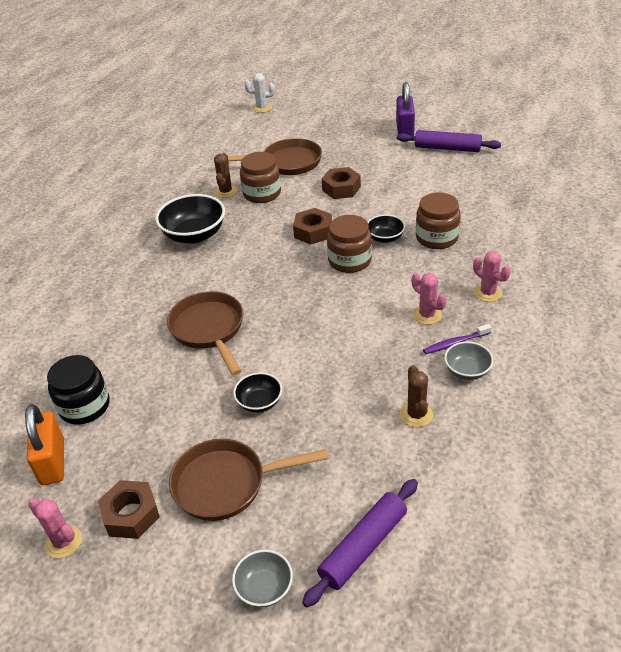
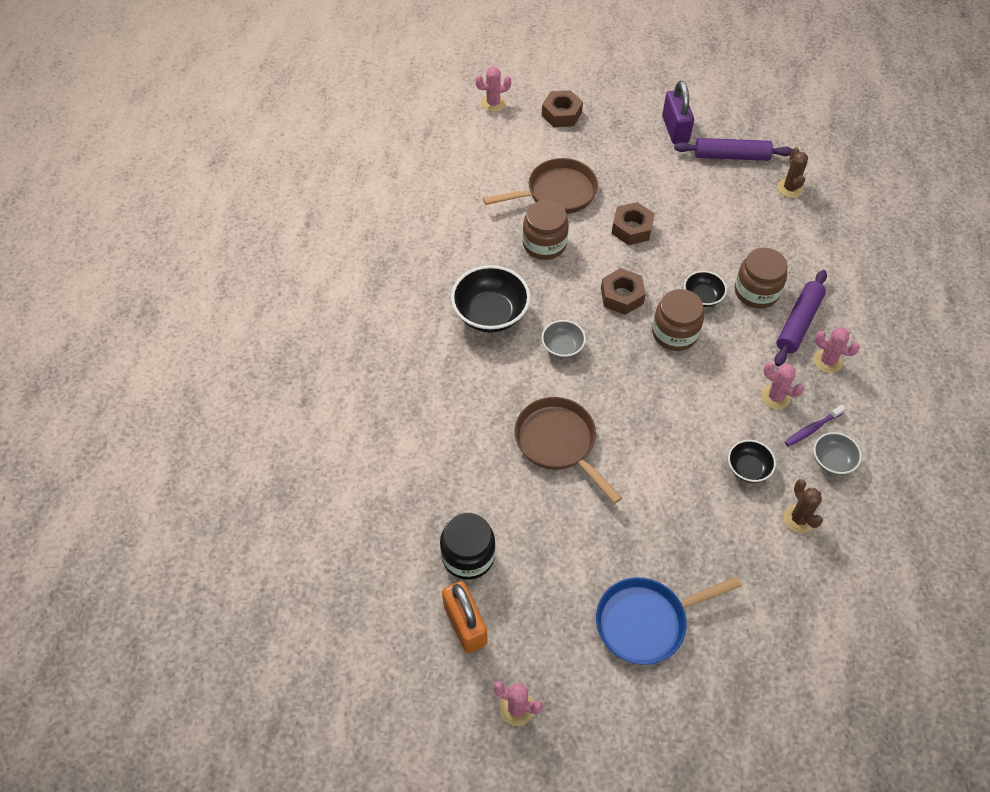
camera: 15 degrees left, 15 degrees up
(131, 514) = (569, 669): brown nut -> brown nut (561, 114)
(225, 191) = (501, 245): brown cactus -> brown cactus (790, 188)
(226, 484) = (646, 622): brown pan -> blue pan
(259, 402) = (644, 526): black bowl -> black bowl (748, 468)
(262, 108) = (493, 103): white cactus -> pink cactus
(264, 588) = (720, 721): grey bowl -> grey bowl (562, 347)
(363, 547) = (793, 666): purple rolling pin -> purple rolling pin (798, 323)

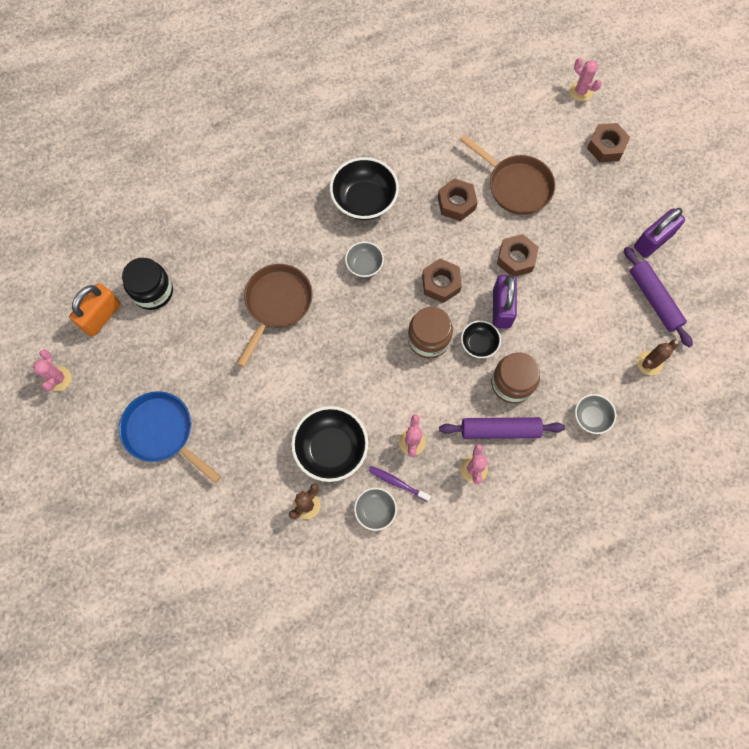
camera: 60 degrees right, 15 degrees up
(544, 244) = (456, 203): brown jar -> brown nut
(676, 263) = (501, 308): none -> purple padlock
(748, 468) = (331, 449): black bowl -> black bowl, size x1.81
(820, 252) = (591, 417): none -> grey bowl

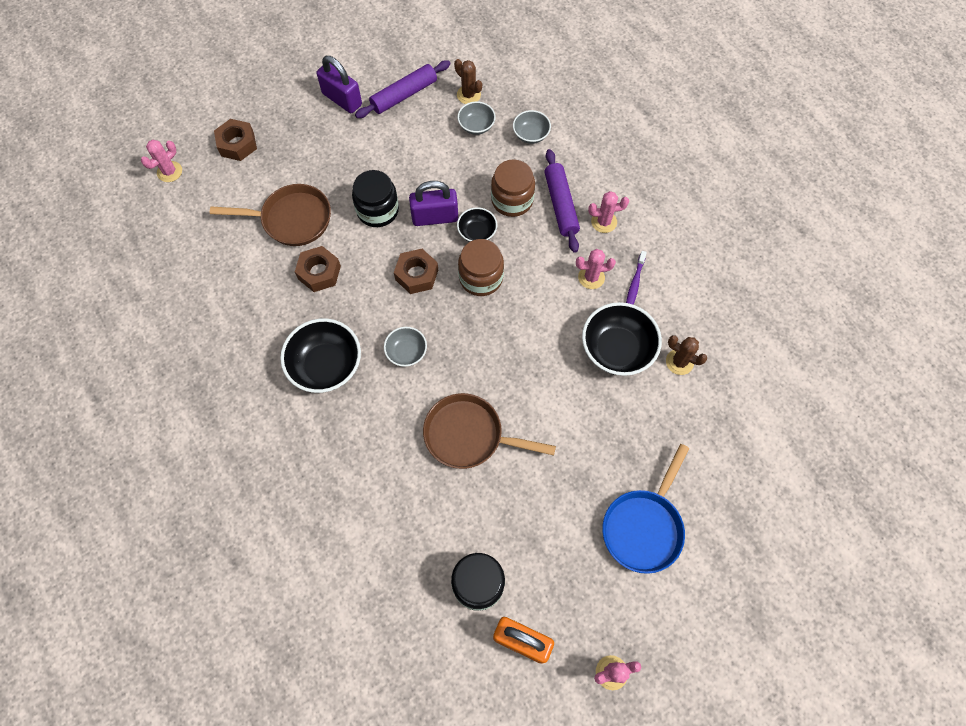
camera: 100 degrees left, 5 degrees down
(375, 510) = (666, 299): grey bowl -> grey bowl (476, 126)
(516, 186) = (292, 219): brown pan -> brown pan turned 60 degrees clockwise
(516, 258) = (377, 210): brown nut -> black jar

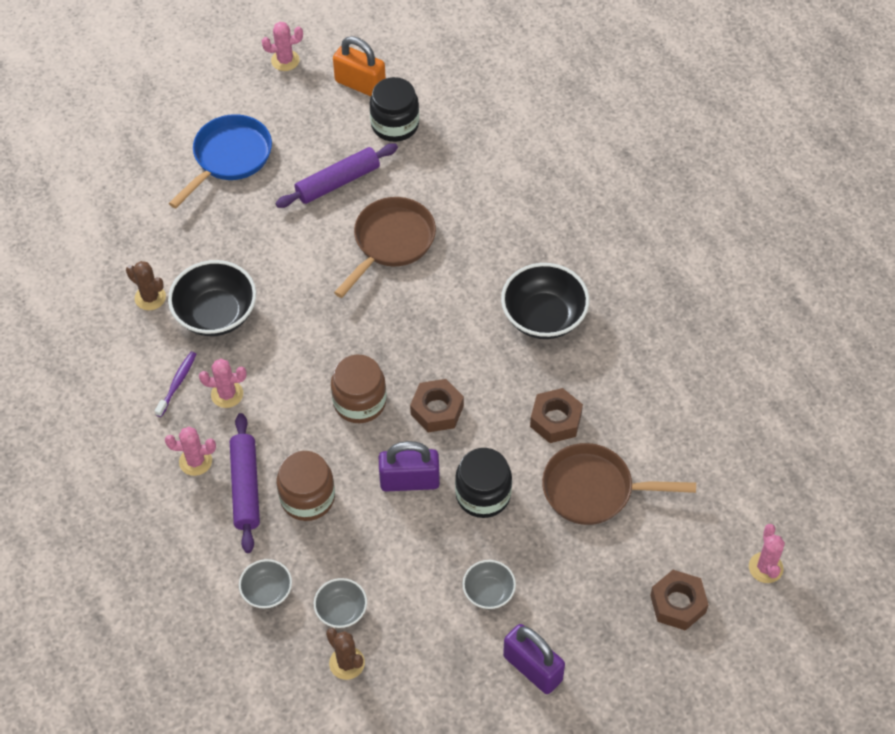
camera: 175 degrees left, 10 degrees down
(169, 172) = (765, 567): pink cactus -> pink cactus turned 45 degrees counterclockwise
(404, 95) = (441, 669): purple rolling pin -> purple rolling pin (338, 182)
(406, 352) = (453, 325): grey bowl -> grey bowl (488, 592)
(469, 435) = (391, 242): brown pan -> brown pan turned 75 degrees counterclockwise
(477, 232) = (358, 457): black bowl -> none

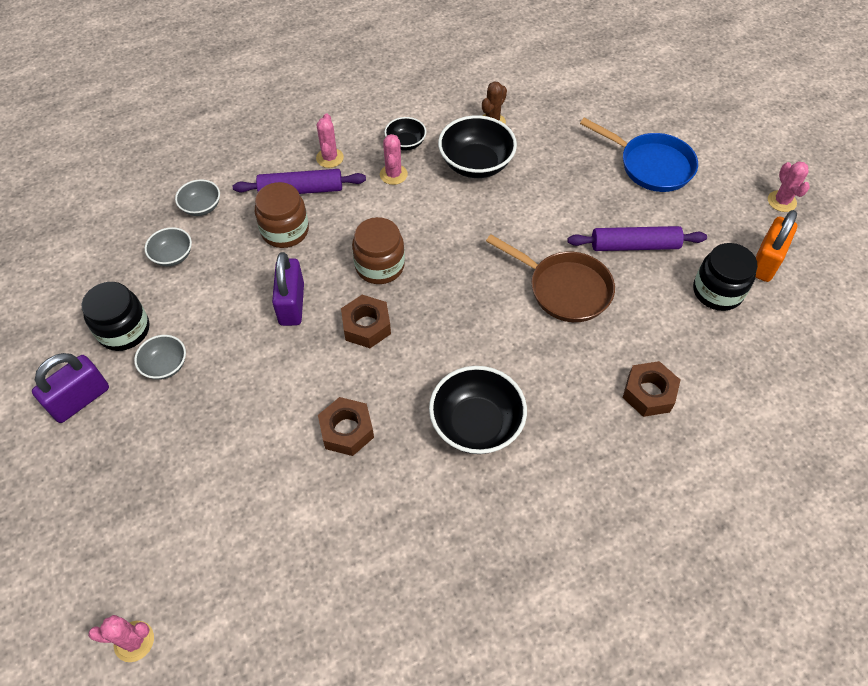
camera: 90 degrees right, 0 degrees up
(177, 383) = (405, 143): purple toothbrush -> black bowl
(338, 182) = (634, 245): purple rolling pin -> purple rolling pin turned 60 degrees counterclockwise
(347, 663) = (124, 260): brown cactus -> none
(483, 495) = (268, 363): black jar -> black jar (124, 330)
(594, 490) = (260, 463): brown pan -> none
(678, 604) = (113, 539): brown nut -> brown nut (648, 393)

